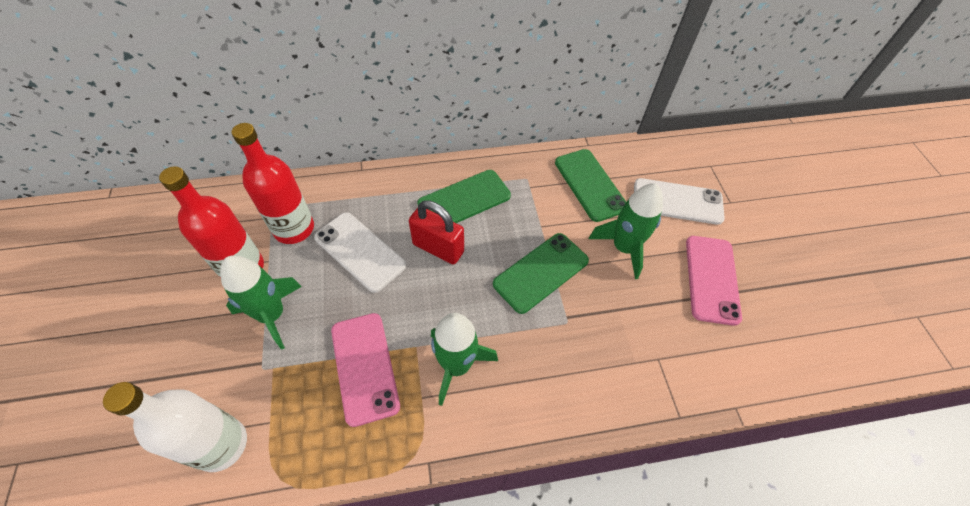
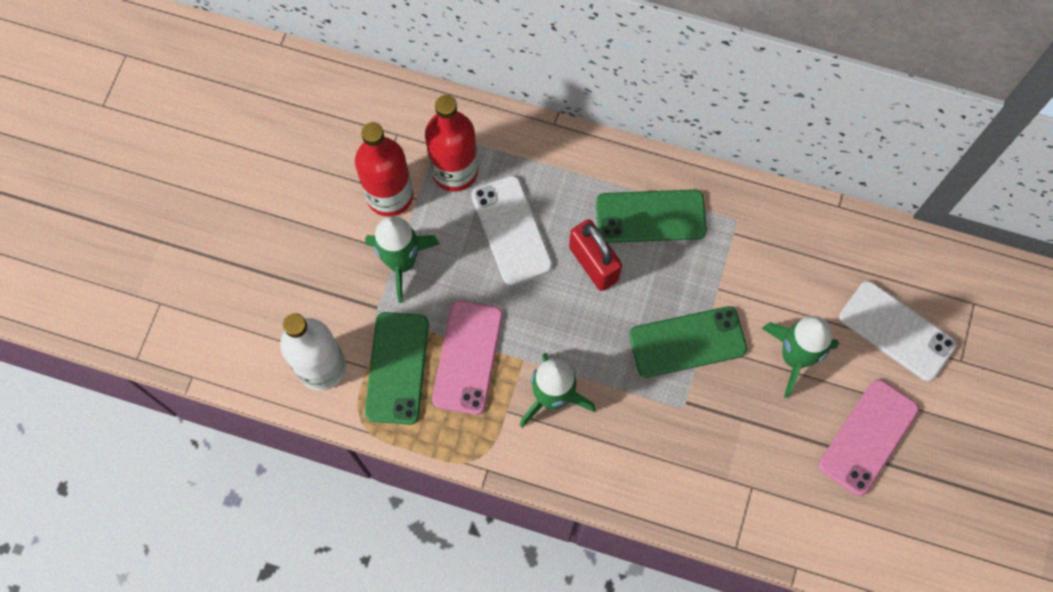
camera: 30 degrees right, 15 degrees up
(590, 185) = (806, 262): green phone -> green phone (397, 368)

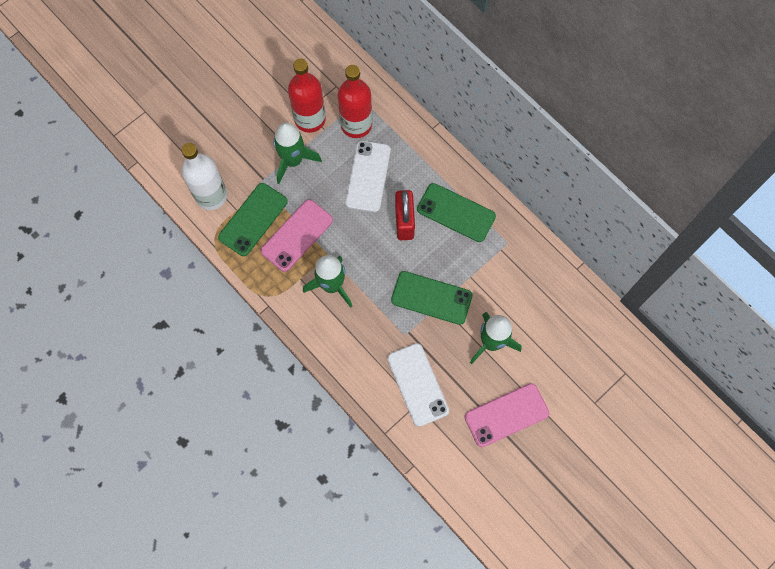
camera: 30 degrees right, 0 degrees up
(896, 331) = (565, 362): white phone -> white phone (418, 384)

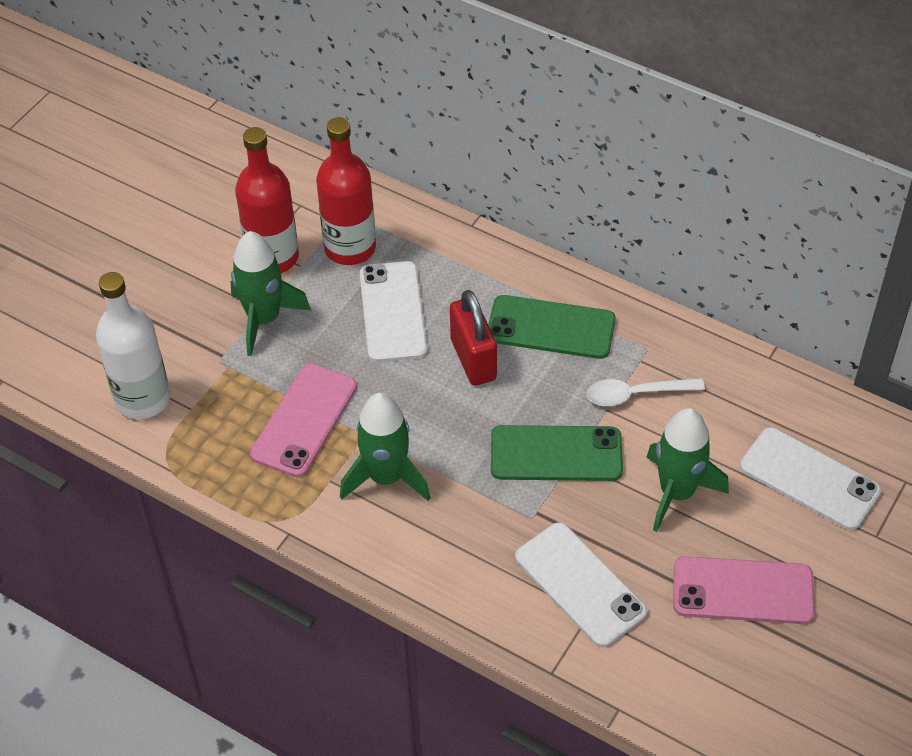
camera: 15 degrees left, 20 degrees down
(253, 219) = (224, 415): green phone -> none
(490, 271) = (635, 394): none -> white spoon
(506, 415) = (743, 591): pink phone -> pink phone turned 45 degrees clockwise
(570, 355) = (809, 479): none -> white phone

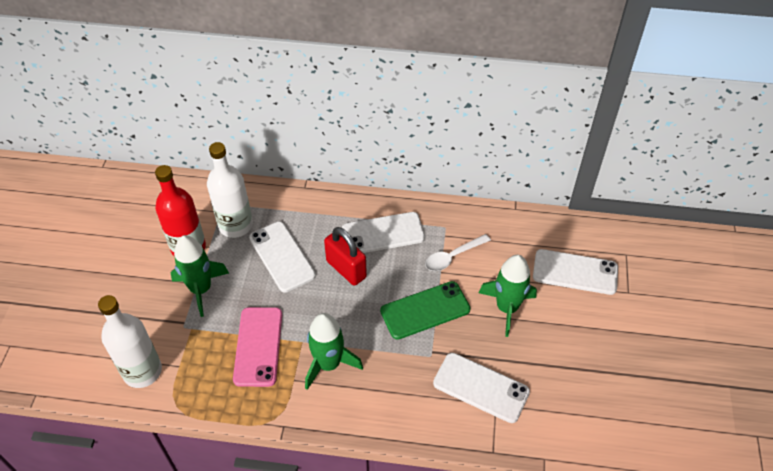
camera: 25 degrees left, 0 degrees up
(350, 248) = (235, 225): red bottle -> white bottle
(551, 328) = (383, 234): green phone -> white phone
(743, 591) = (575, 354): pink phone -> none

